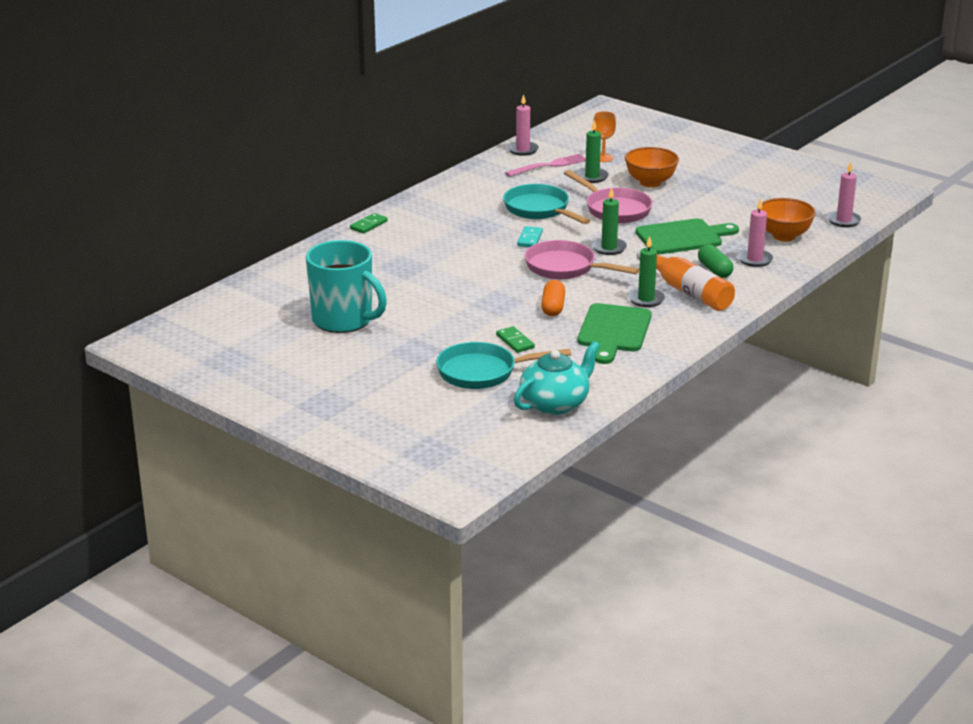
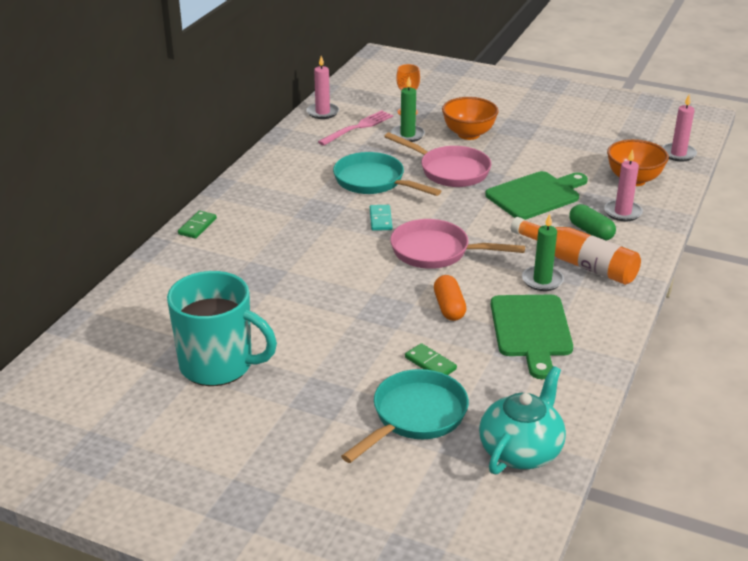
camera: 15 degrees left, 5 degrees up
(483, 372) = (415, 416): turquoise pan -> turquoise pan turned 150 degrees clockwise
(609, 248) = (468, 219): green candle -> none

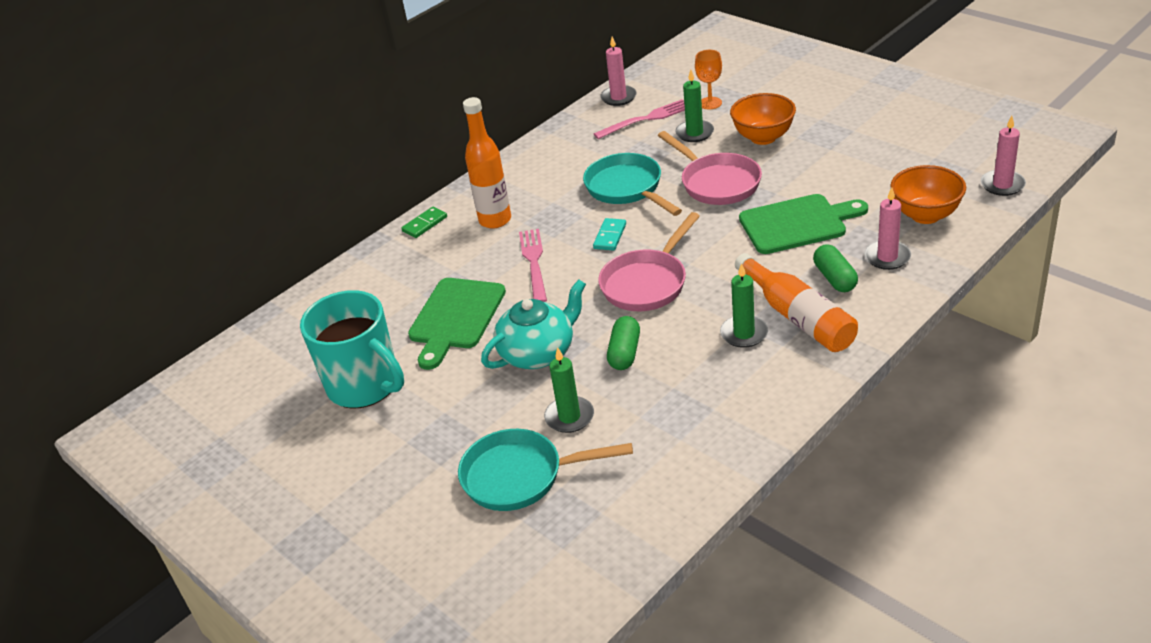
camera: 25 degrees right, 5 degrees up
(265, 217) = (495, 220): none -> orange bottle
(323, 246) = (534, 262): none -> pink fork
(415, 416) = (520, 476): turquoise pan -> turquoise pan turned 150 degrees counterclockwise
(430, 363) = (569, 417): green domino -> green candle
(436, 252) = (647, 283): pink pan -> pink pan turned 90 degrees counterclockwise
(449, 307) = (624, 353): orange capsule -> green capsule
(521, 450) = (607, 536): turquoise teapot -> turquoise teapot (538, 352)
(531, 330) = (697, 393): green cutting board -> green cutting board (455, 317)

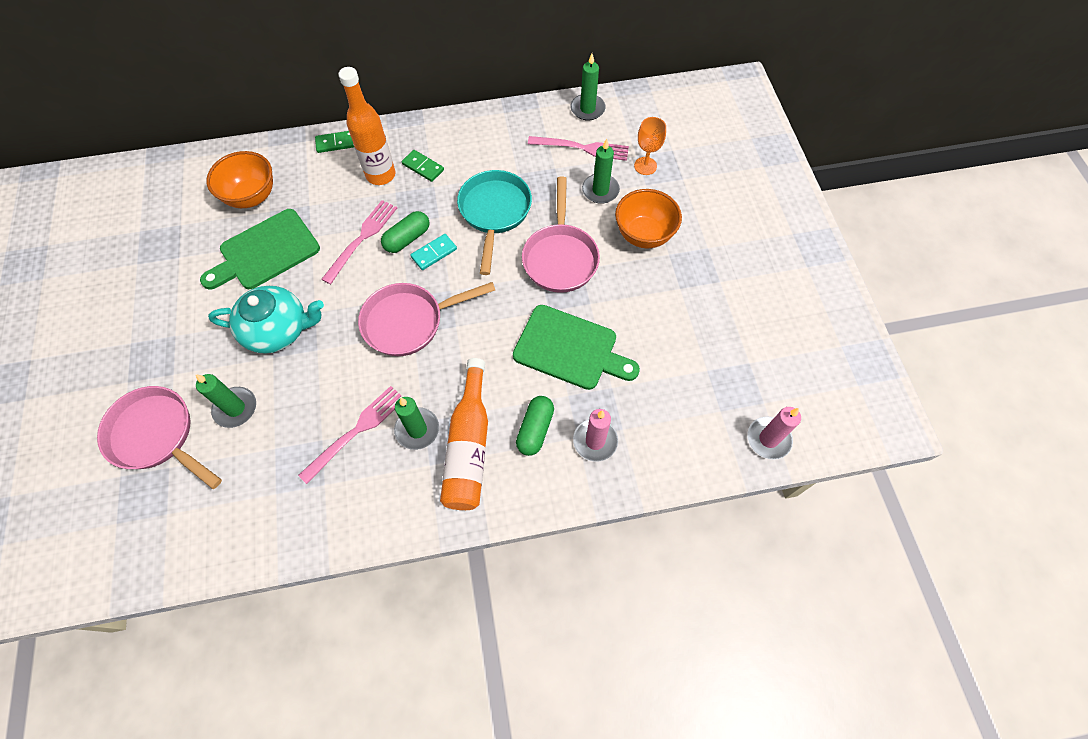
camera: 30 degrees right, 25 degrees up
(365, 386) = (158, 270): turquoise mug -> none
(520, 476) = (157, 436): turquoise pan -> pink pan
(526, 197) = (423, 167): none -> green domino
(618, 97) = (587, 109): pink candle -> green candle
(624, 353) = (326, 378): green capsule -> green capsule (407, 238)
(695, 364) = (357, 430): none -> pink fork
(925, 215) = (672, 421): orange bowl -> orange bowl (252, 197)

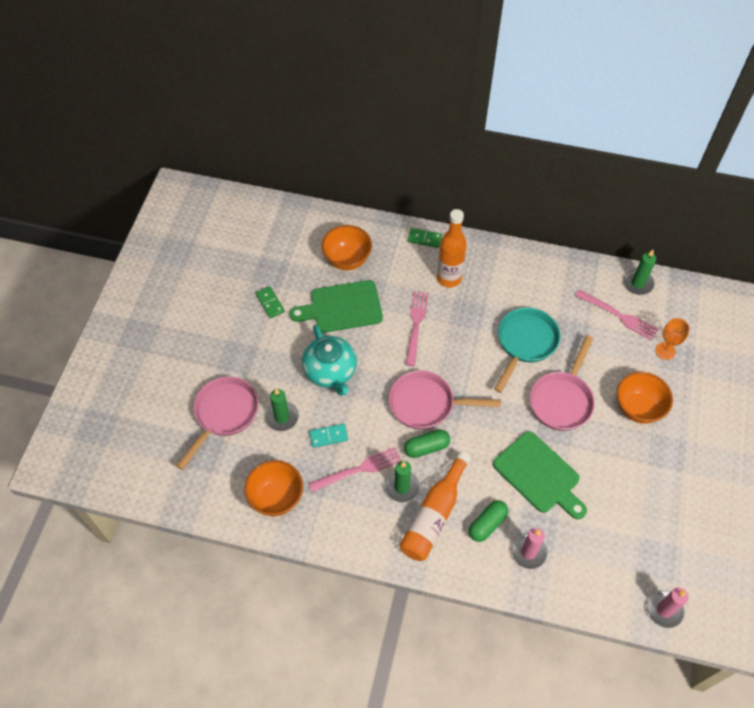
camera: 25 degrees right, 5 degrees down
(157, 436) = (224, 414): pink pan -> pink pan turned 60 degrees clockwise
(263, 510) = (276, 497): none -> orange bowl
(278, 330) = (330, 371): turquoise teapot -> turquoise teapot turned 45 degrees clockwise
(362, 238) = (416, 324): pink fork -> pink fork turned 45 degrees counterclockwise
(407, 238) = (450, 338): green capsule -> green capsule (426, 447)
(423, 167) = (484, 284): green domino -> green domino (270, 303)
(434, 253) = (465, 357): turquoise domino -> turquoise domino (328, 436)
(600, 190) = (618, 357): green candle -> none

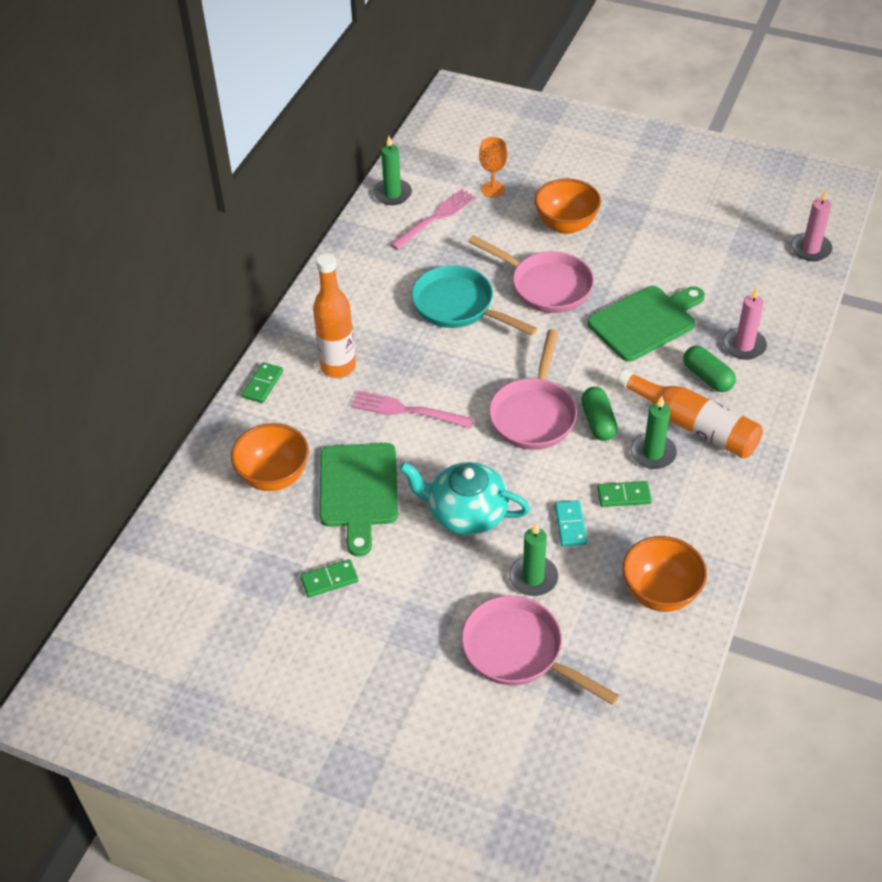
camera: 80 degrees left, 10 degrees down
(330, 371) = (466, 513): turquoise teapot -> turquoise teapot turned 150 degrees counterclockwise
(359, 469) = (624, 495): pink fork -> green domino

